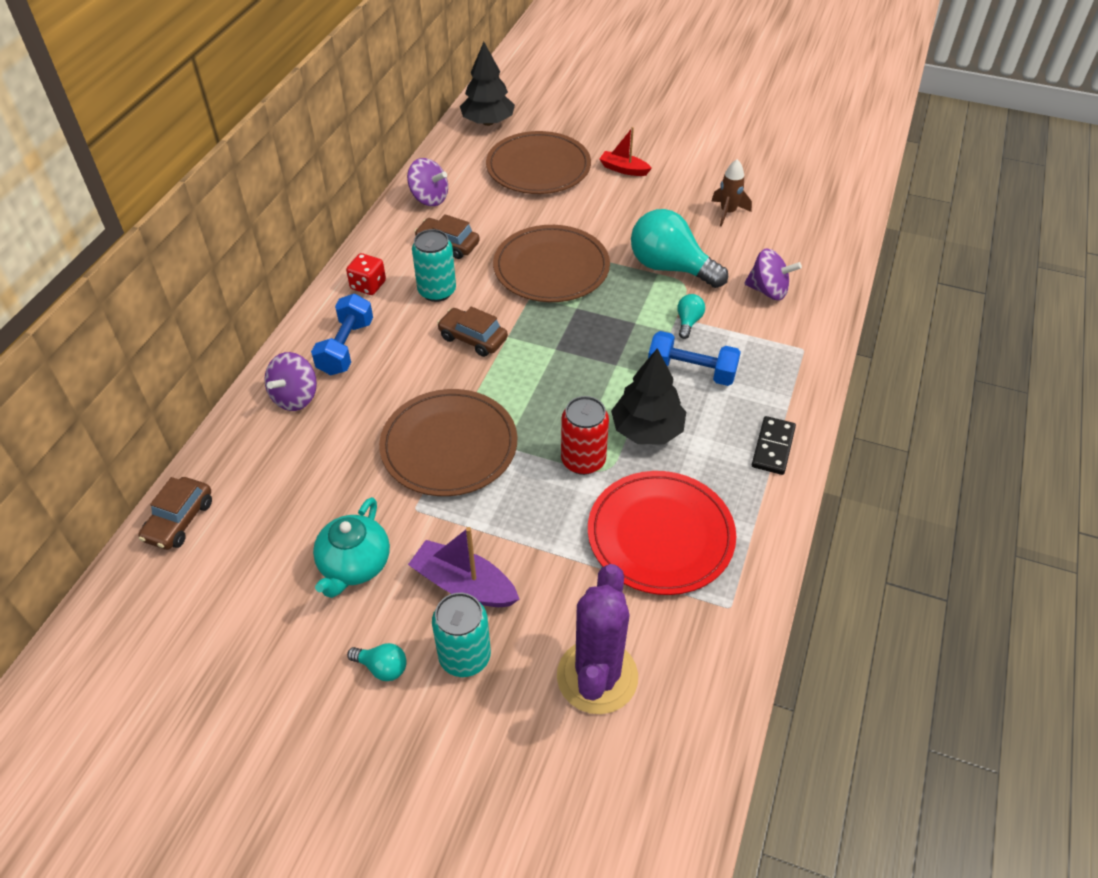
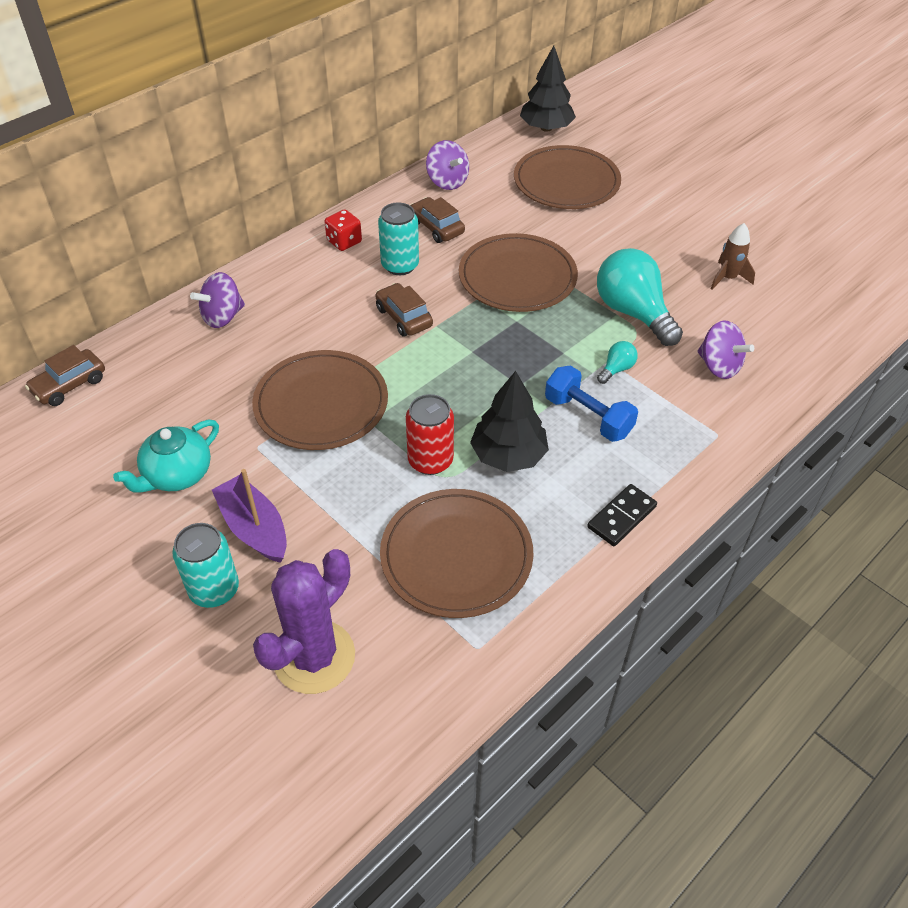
camera: 25 degrees right, 0 degrees up
(346, 347) = (291, 289): blue dumbbell -> none
(382, 667) = (143, 569): turquoise light bulb -> none
(623, 169) = (648, 207): red boat -> none
(660, 535) = (456, 555): red plate -> brown plate

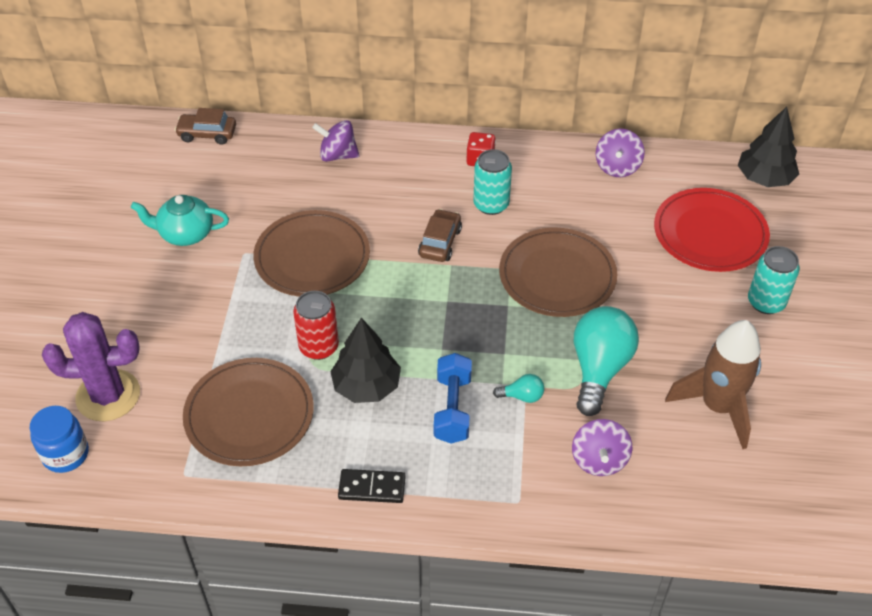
camera: 50 degrees right, 0 degrees up
(214, 589) = (116, 314): turquoise can -> turquoise can (766, 302)
(254, 528) = (178, 299): purple boat -> none
(352, 739) = (65, 454): none -> blue jar
(436, 227) = (557, 196): brown car -> none
(566, 182) = (710, 233): brown plate -> red plate
(727, 278) = (717, 407): brown rocket -> brown rocket, size x1.88

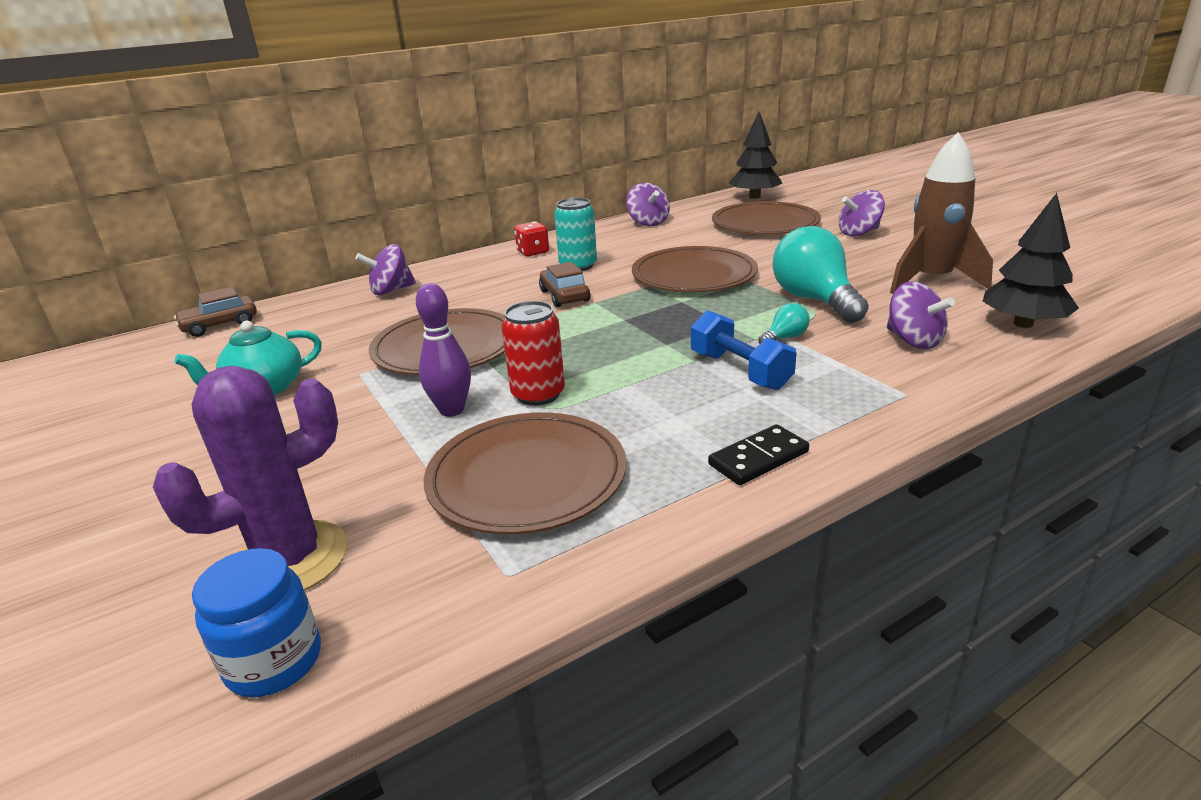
camera: 35 degrees left, 20 degrees down
(262, 328) = (452, 410): none -> purple bowling pin
(366, 386) = (631, 396): black tree -> black tree (1023, 324)
(710, 233) = (765, 223): red plate -> brown plate
(766, 302) = (859, 233): turquoise can -> purple spinning top

